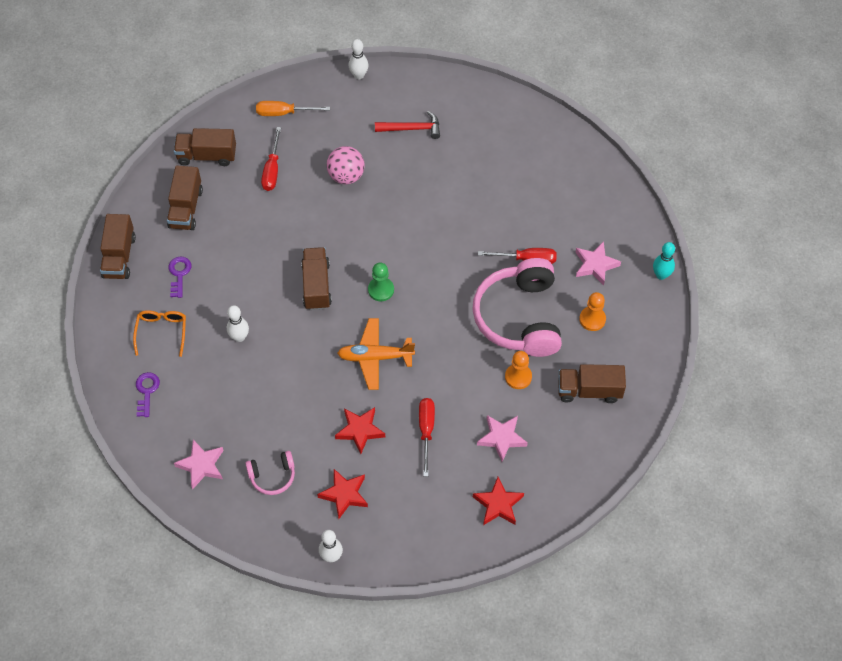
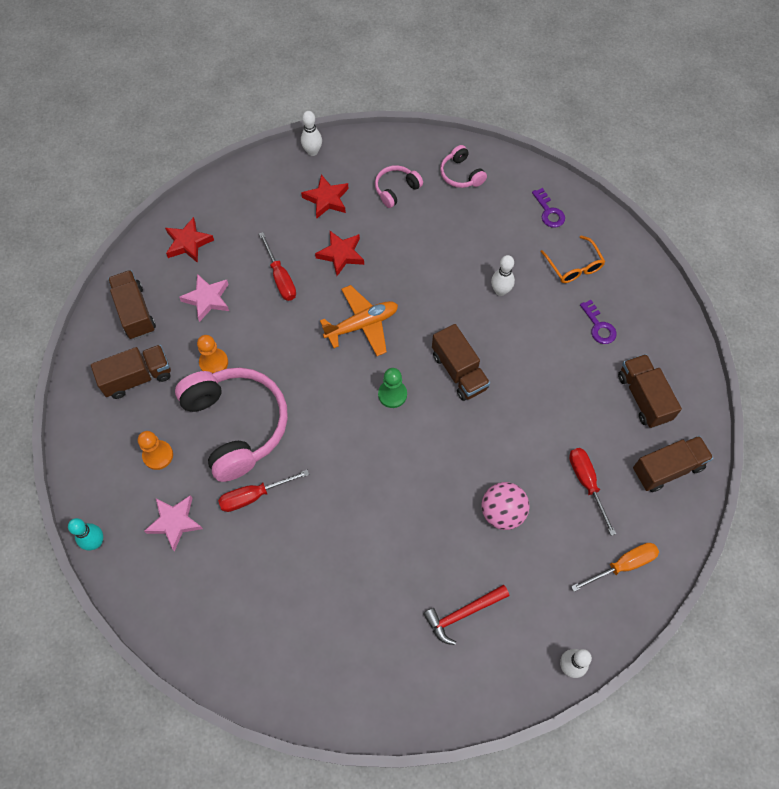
camera: 155 degrees right, 5 degrees up
(119, 256) = (668, 319): brown truck -> brown truck (135, 312)
(201, 465) = (461, 174): pink star -> pink headphones

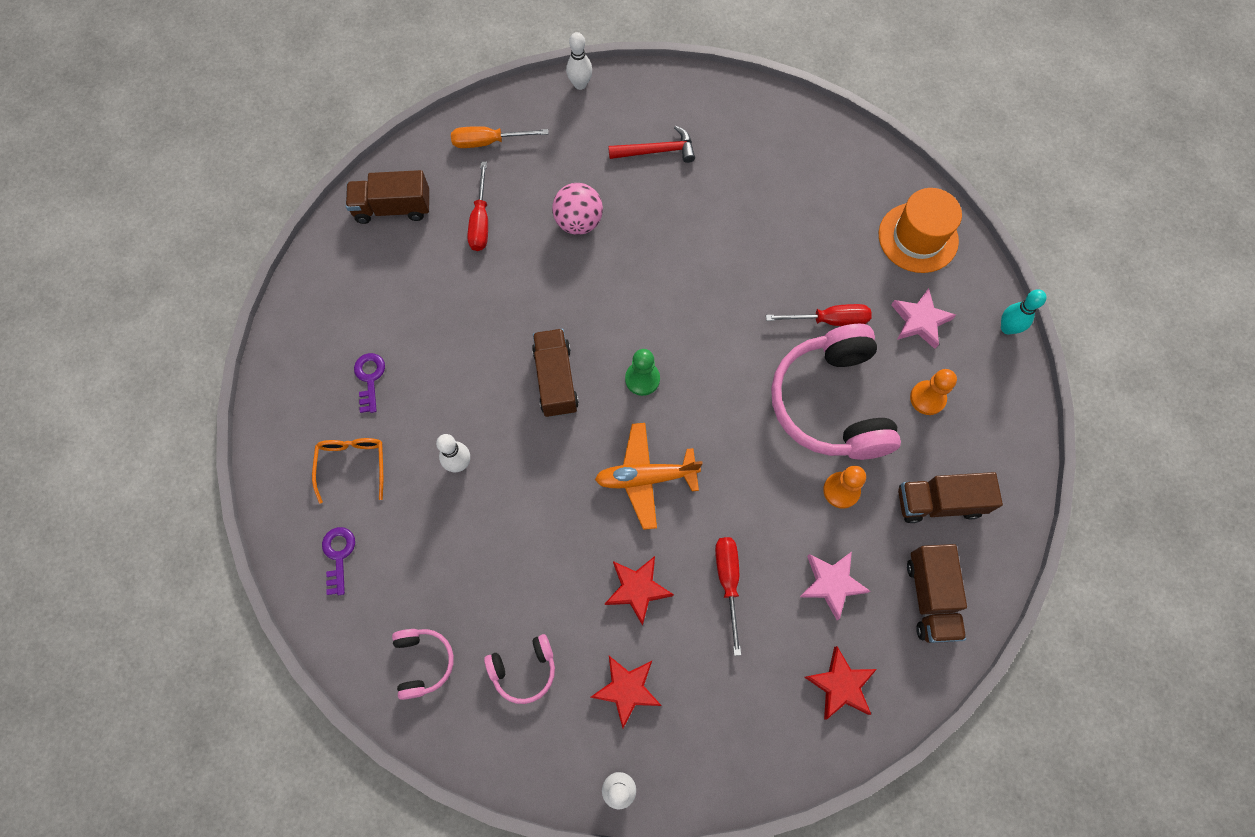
camera: 160 degrees left, 5 degrees up
(189, 607) = (918, 237): none -> orange hat
(643, 397) = (371, 283): brown truck -> none

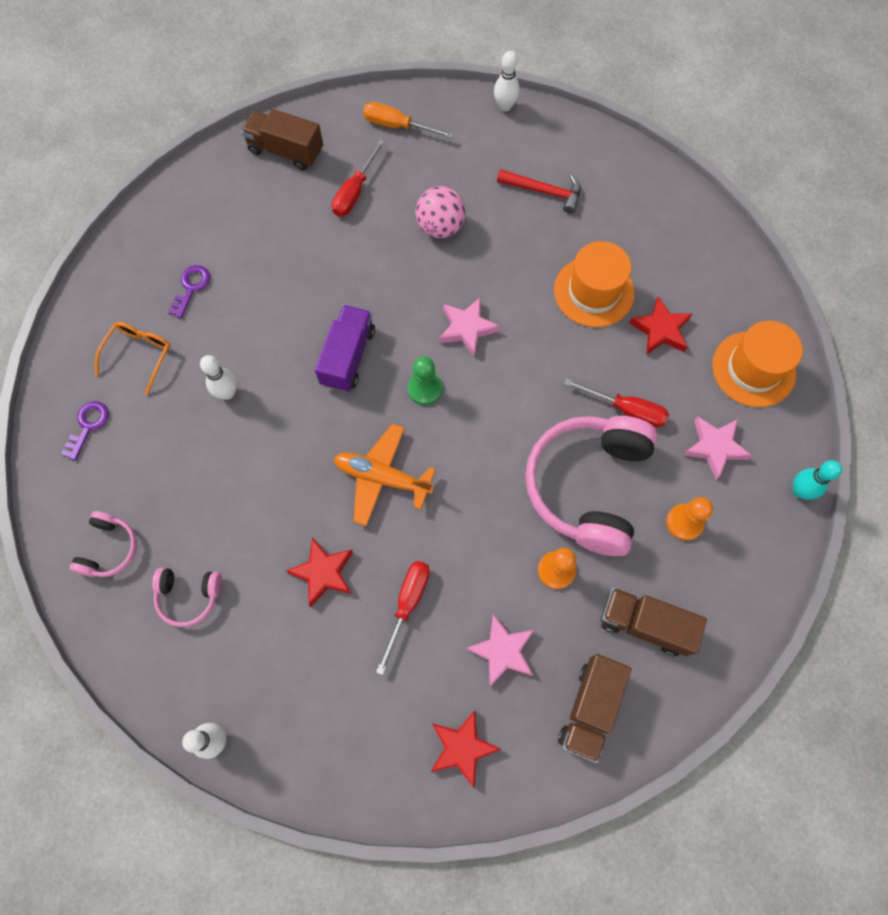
camera: 25 degrees right, 0 degrees up
(556, 380) = (348, 357): brown truck -> purple truck
(627, 689) = (268, 656): red star -> red star (660, 330)
(652, 306) = (467, 328): none -> pink star
(747, 225) = (593, 292): none -> orange hat

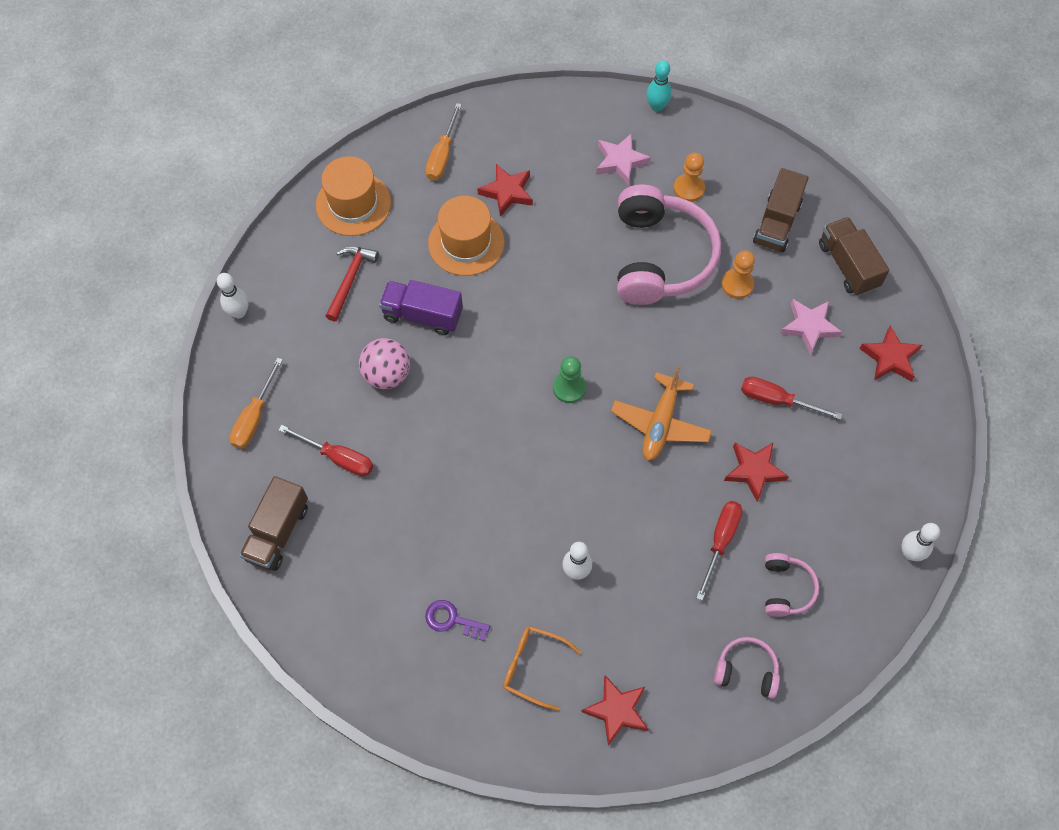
camera: 90 degrees left, 5 degrees down
(88, 426) = (616, 711): purple key -> red star
(348, 357) = (535, 458): purple truck -> purple truck (422, 315)
(467, 328) = (504, 351): pink star -> none
(588, 486) = (660, 257): pink headphones -> pink headphones turned 105 degrees counterclockwise
(589, 708) = (848, 265): brown truck -> brown truck turned 135 degrees counterclockwise
(626, 409) = (587, 224): red screwdriver -> red screwdriver (720, 541)
(701, 267) = (442, 155): none -> orange screwdriver
(753, 369) = (546, 126): orange hat -> orange hat (353, 204)

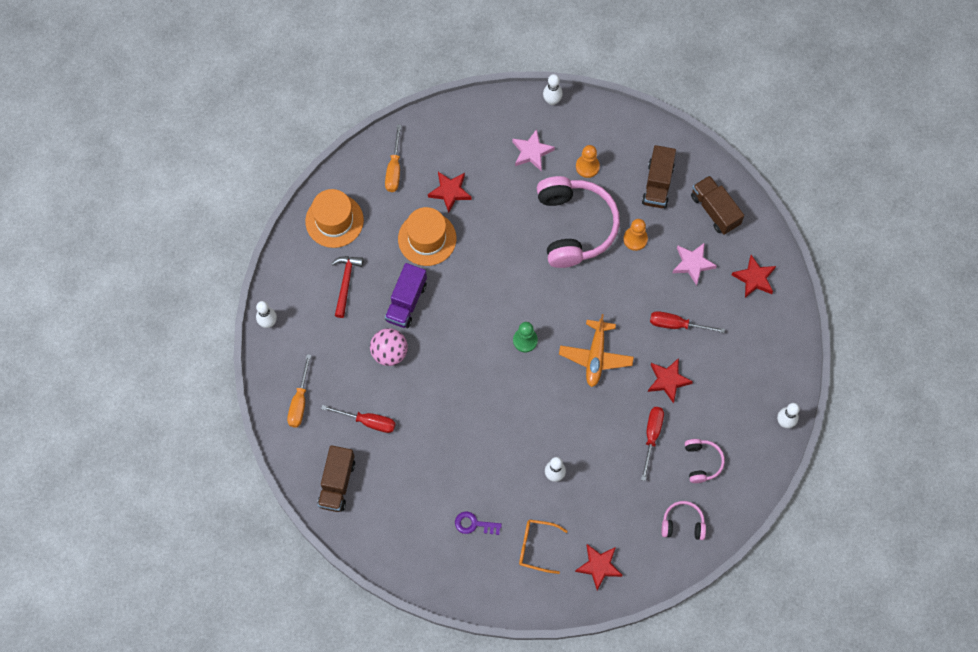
camera: 10 degrees left, 5 degrees up
(422, 315) = (406, 302): purple truck -> purple truck turned 75 degrees counterclockwise
(657, 106) = (552, 101): turquoise bowling pin -> white bowling pin

